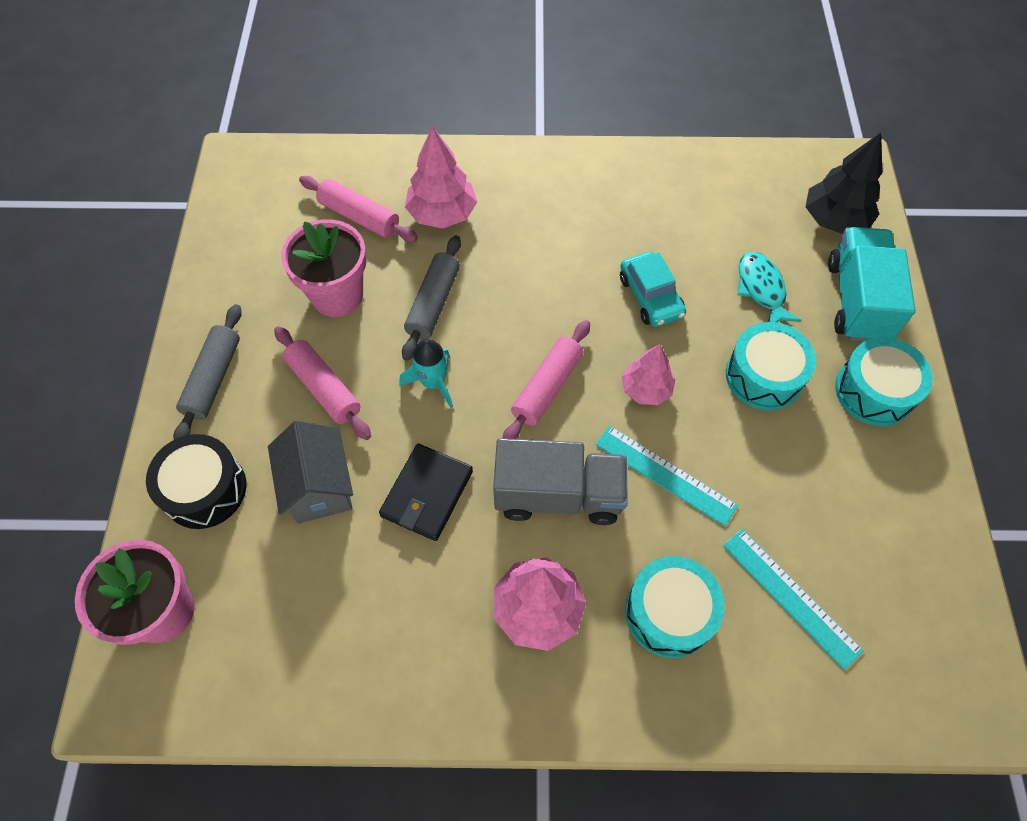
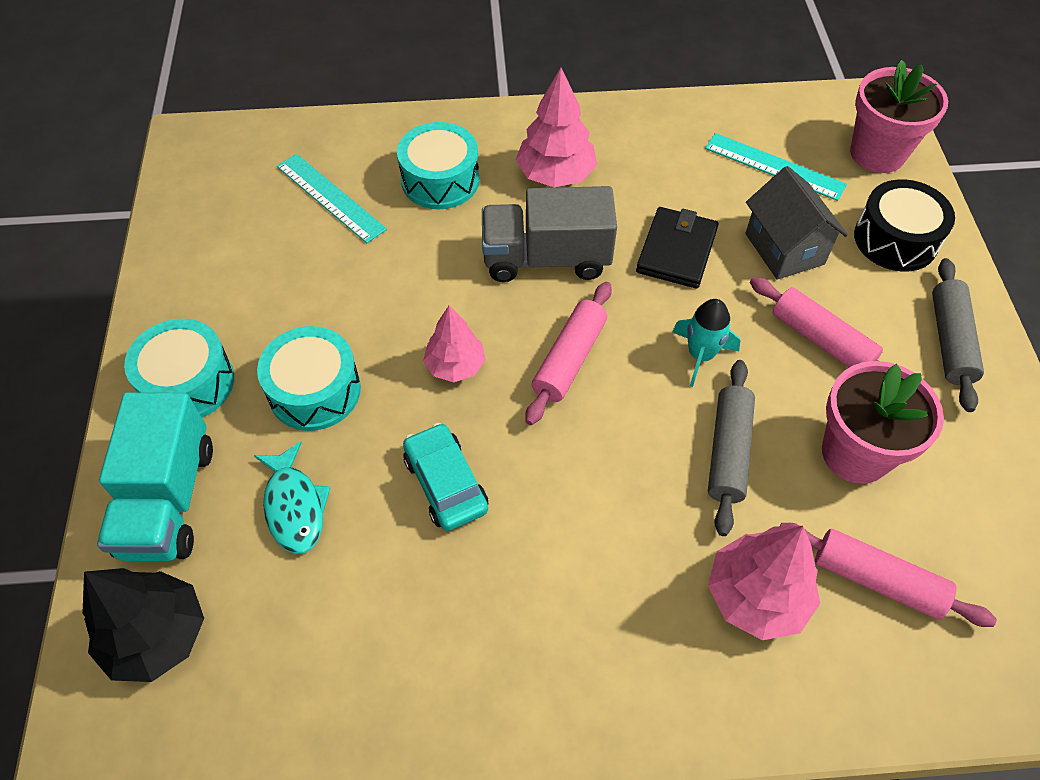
camera: 175 degrees right, 5 degrees down
(665, 474) = (438, 283): turquoise ruler -> turquoise ruler (774, 166)

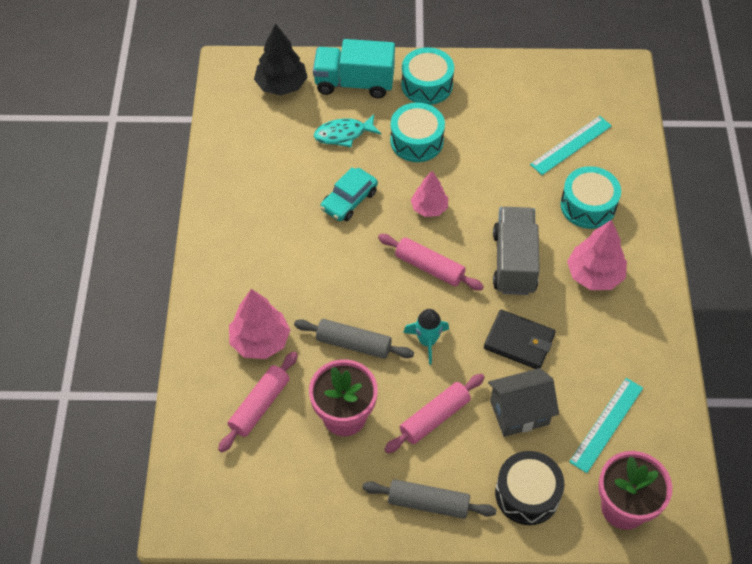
camera: 95 degrees right, 0 degrees up
(445, 483) = (349, 200): turquoise car -> turquoise car turned 150 degrees clockwise

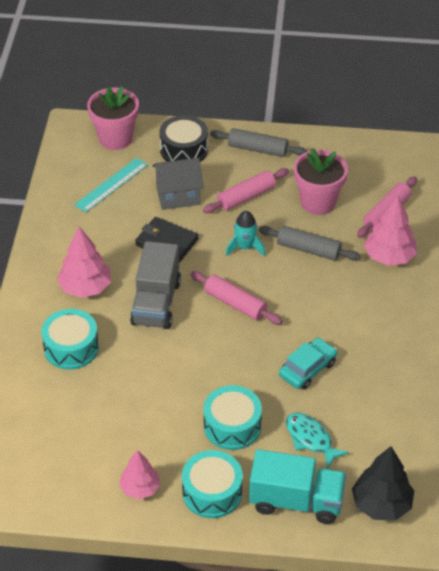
camera: 175 degrees left, 10 degrees down
(343, 134) = (311, 439): turquoise fish -> turquoise fish turned 120 degrees counterclockwise
(429, 208) = (228, 356): pink tree -> pink tree (140, 488)
(571, 145) = (68, 410): turquoise ruler -> none

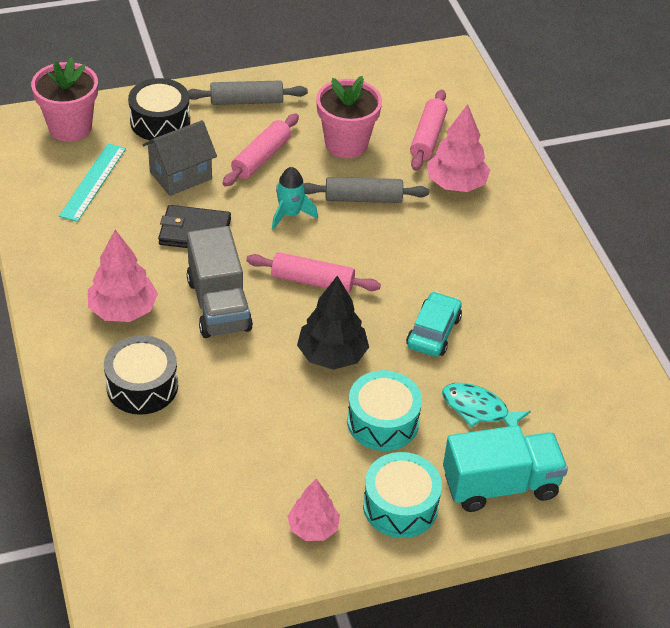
camera: 25 degrees left, 0 degrees up
(71, 348) = (142, 386): turquoise drum -> black drum
(381, 504) = (594, 458): black tree -> black tree (332, 355)

